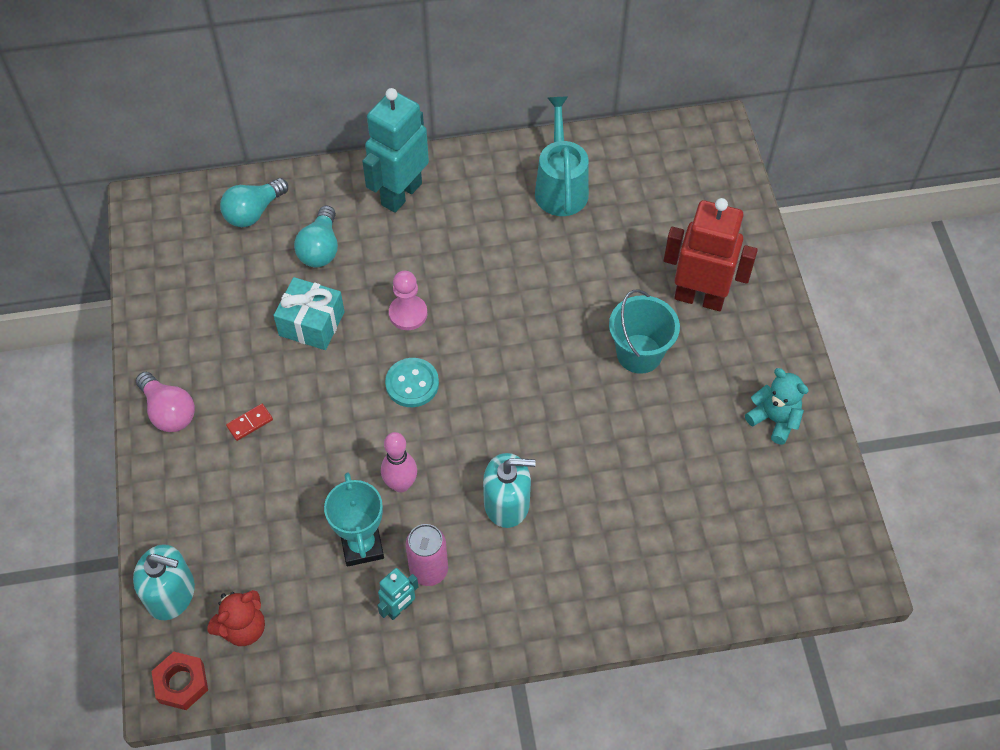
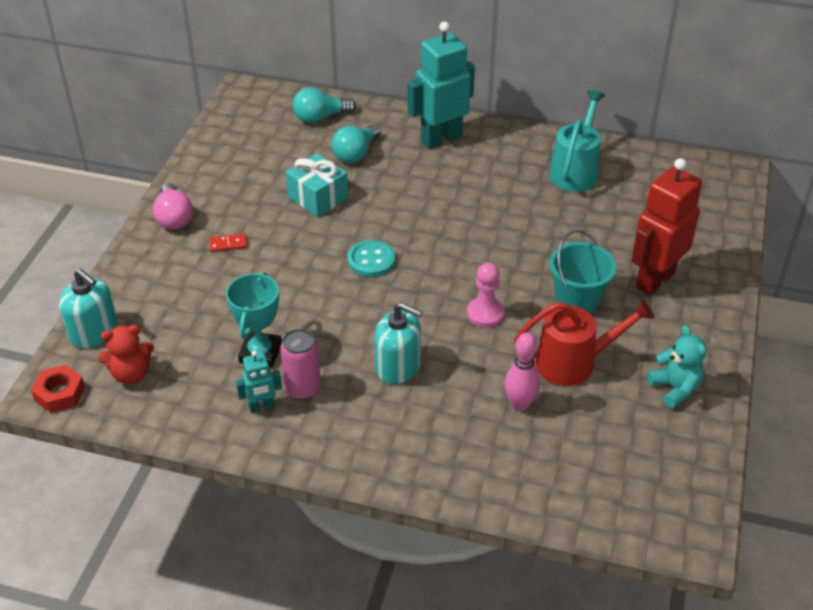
camera: 25 degrees right, 15 degrees down
(401, 484) = (318, 323): pink bowling pin -> pink bowling pin (519, 404)
(408, 314) = (397, 214): pink pawn -> pink pawn (485, 313)
(670, 428) = (574, 363): none -> red watering can
(699, 297) = (654, 280): red robot -> red robot turned 90 degrees counterclockwise

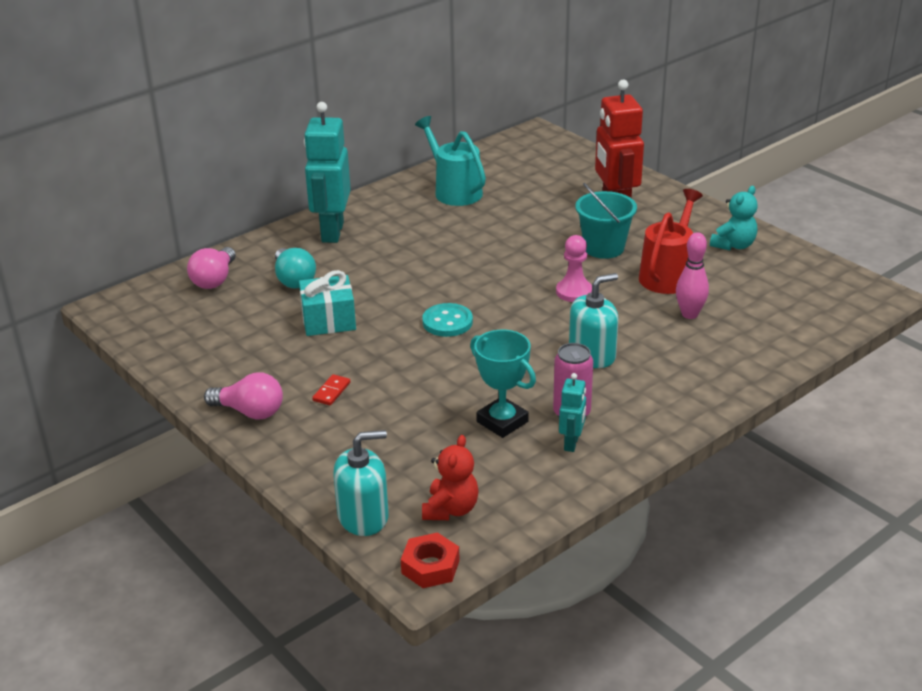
camera: 55 degrees left, 10 degrees down
(320, 117) = (214, 280): turquoise light bulb -> pink light bulb
(675, 388) = (733, 245): turquoise teddy bear -> turquoise teddy bear turned 120 degrees clockwise

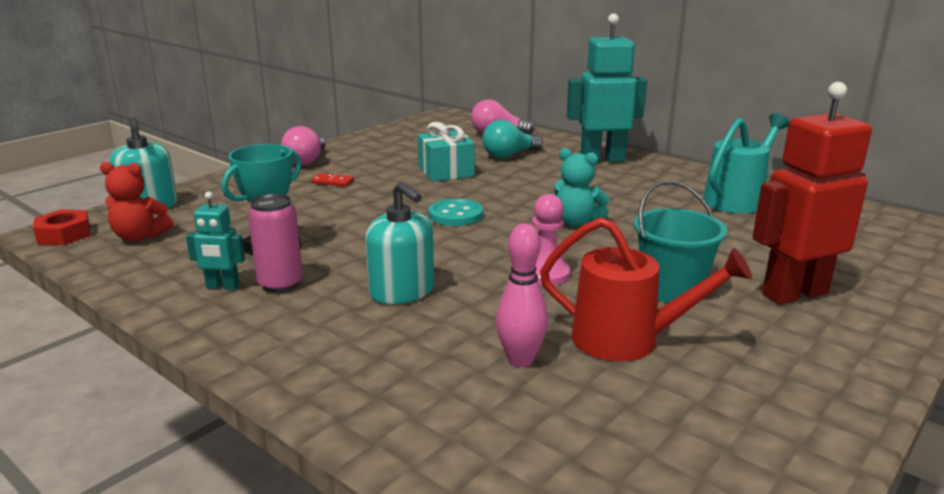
camera: 80 degrees right, 10 degrees down
(733, 245) = (770, 403): turquoise teddy bear -> turquoise teddy bear (576, 222)

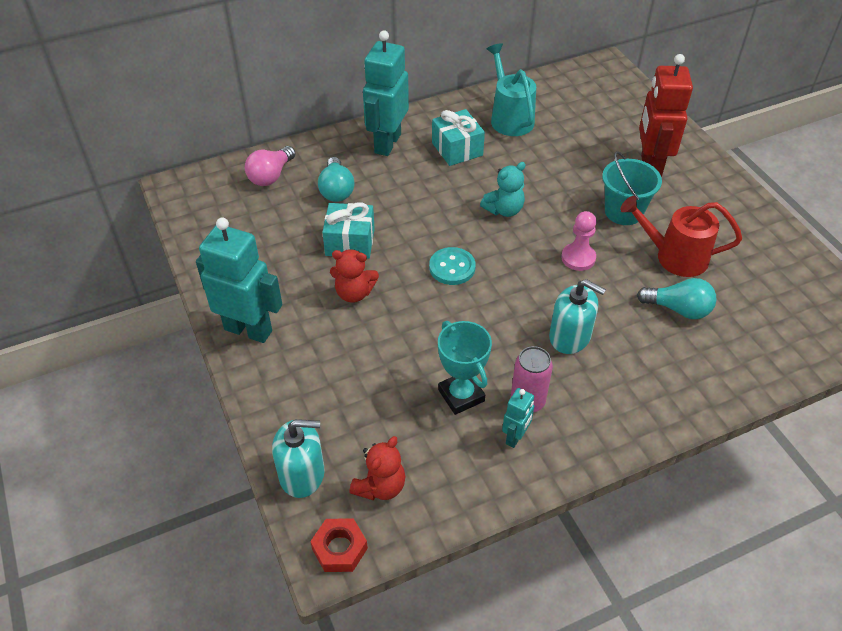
camera: 65 degrees left, 25 degrees up
(306, 161) = (248, 330): pink light bulb -> turquoise robot
(332, 182) = (324, 323): red domino -> none
(380, 184) = (354, 293): none -> red teddy bear
(402, 291) = (570, 336): turquoise soap dispenser -> turquoise soap dispenser turned 45 degrees clockwise
(520, 360) = (678, 309): pink bowling pin -> turquoise light bulb
(628, 340) = (674, 257): red watering can -> red watering can turned 120 degrees counterclockwise
(641, 186) = (457, 149): none -> turquoise gift

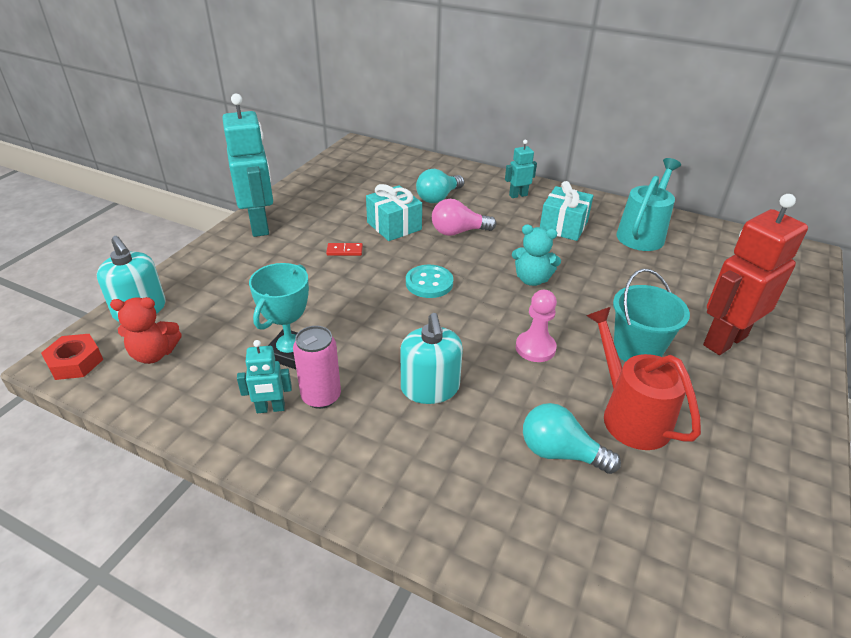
camera: 50 degrees right, 10 degrees down
(271, 176) = (415, 169): pink light bulb -> pink light bulb (458, 232)
(354, 293) = (344, 251): red teddy bear -> red domino
(387, 143) = (518, 195): turquoise robot -> turquoise robot, size x0.49
(678, 309) = (560, 453): turquoise light bulb -> turquoise light bulb turned 135 degrees clockwise

